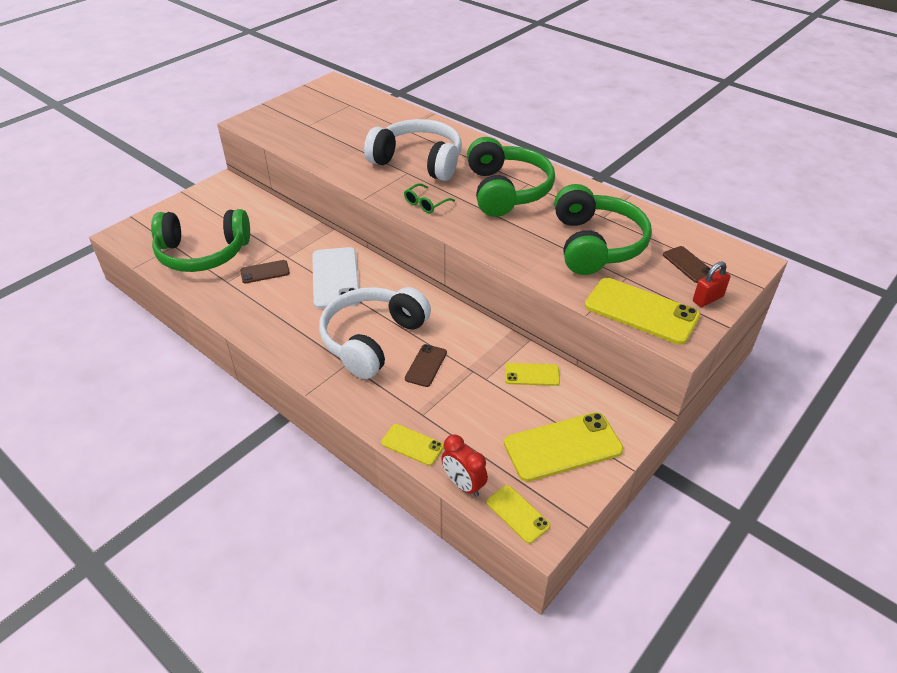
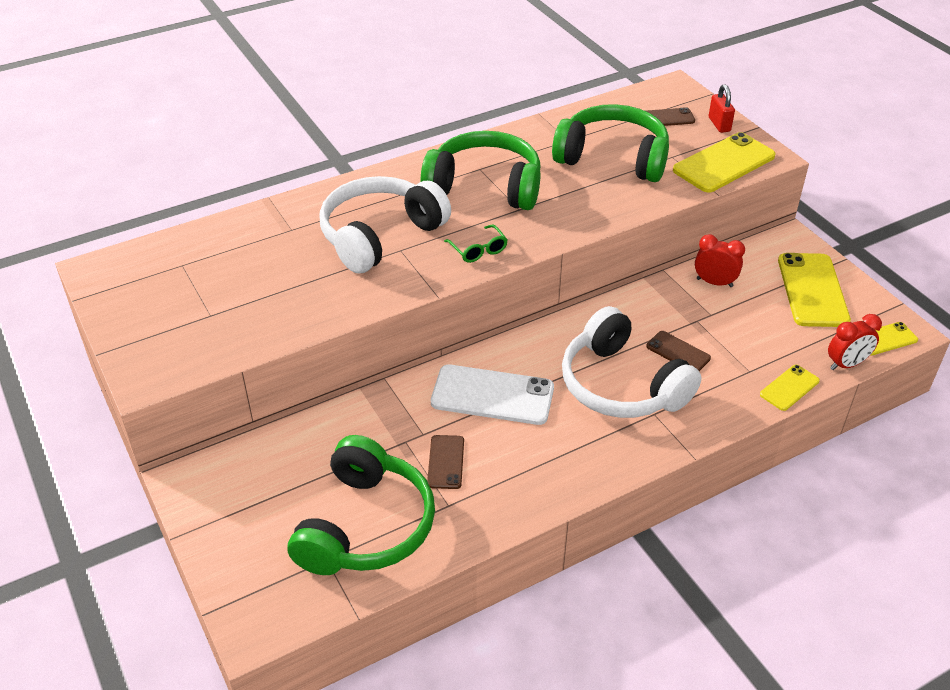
camera: 70 degrees left, 0 degrees up
(532, 374) = (714, 282): yellow phone -> red clock

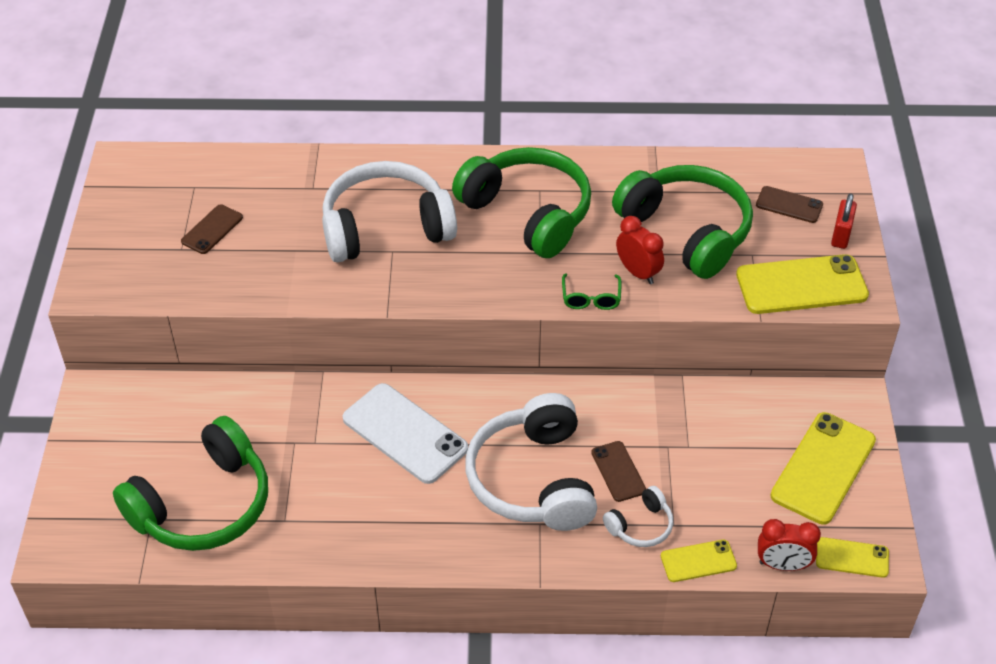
camera: 30 degrees right, 5 degrees up
(446, 462) = (313, 479): brown phone -> brown phone (212, 229)
(478, 250) = (463, 282): green glasses -> green glasses (591, 298)
(714, 282) = (723, 413): red clock -> red clock (638, 272)
(728, 382) = (640, 526): none -> white headphones

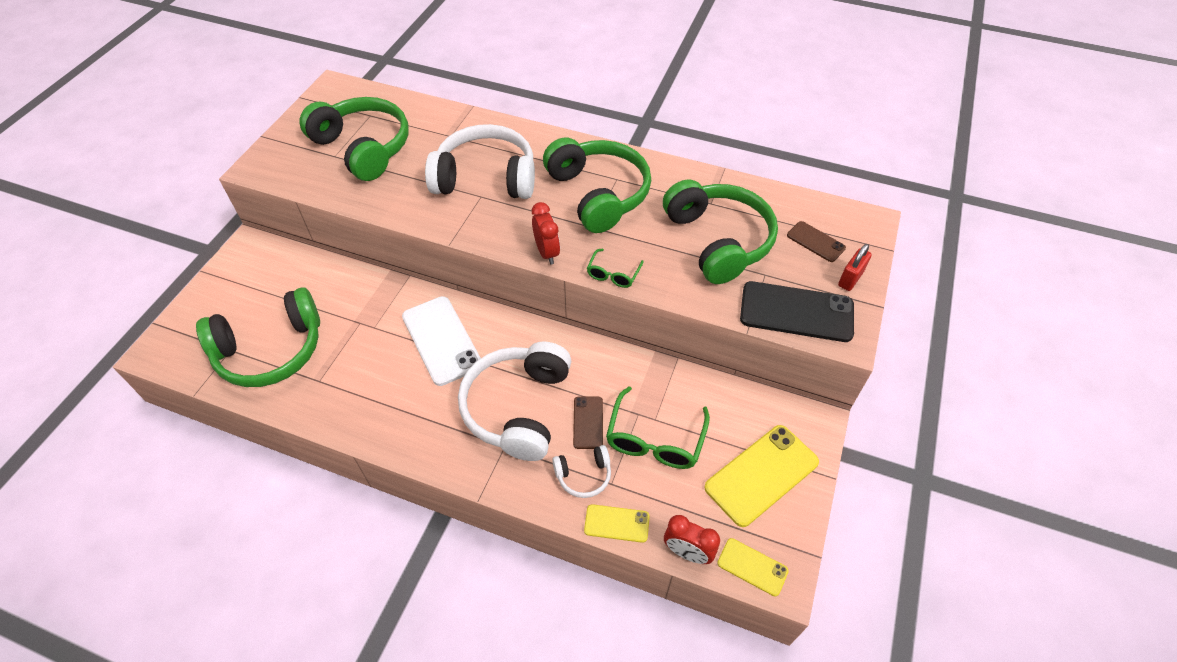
camera: 20 degrees right, 5 degrees up
(212, 229) = (363, 148): brown phone -> green headphones
(638, 272) = (662, 264): red clock -> red clock (547, 252)
(698, 467) = (655, 440): none -> green glasses
(801, 285) = (796, 312): yellow phone -> black phone

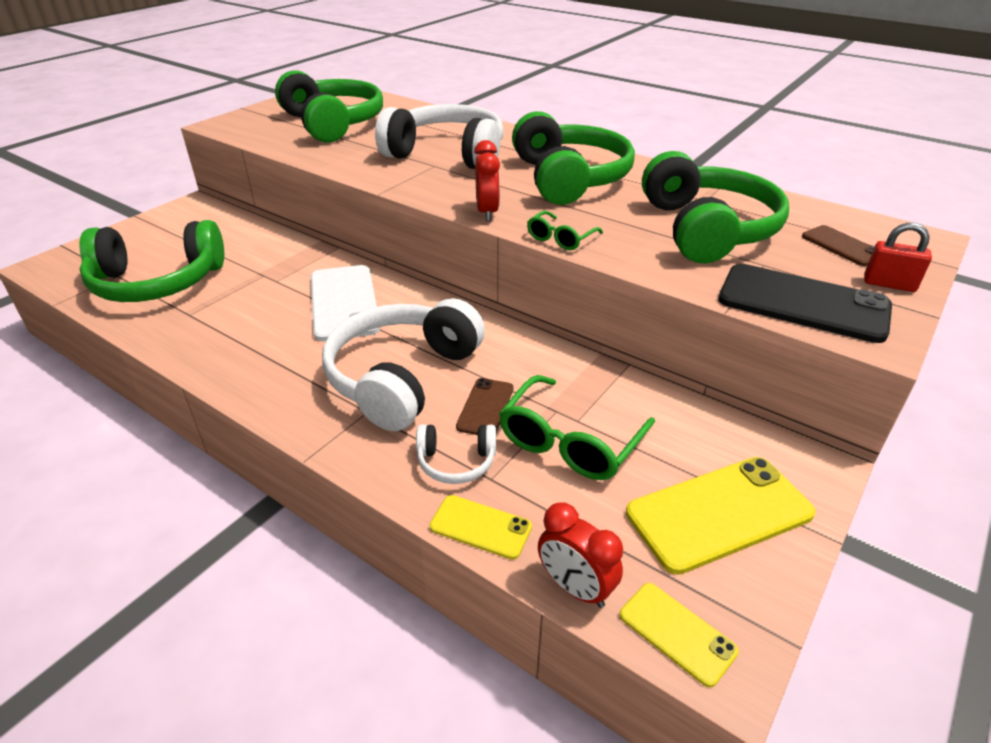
camera: 15 degrees right, 15 degrees down
(850, 279) = (889, 284): red padlock -> red padlock turned 60 degrees clockwise

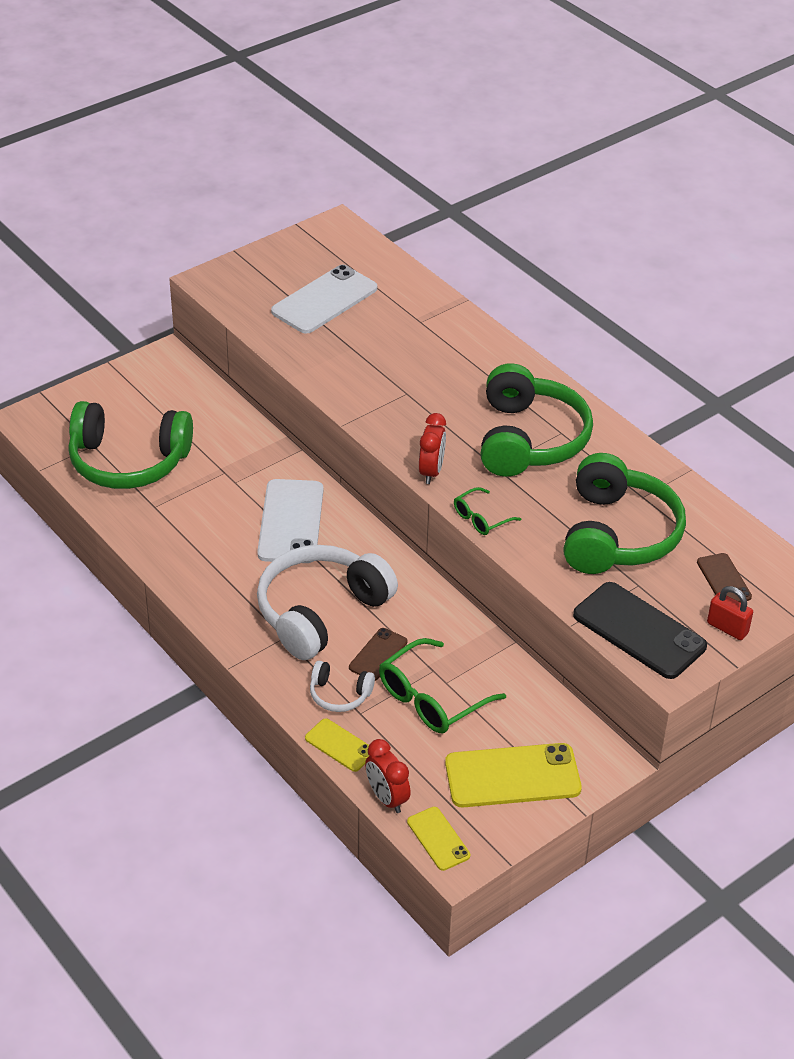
camera: 15 degrees right, 5 degrees up
(333, 123) = (324, 300): green headphones -> white phone
(447, 154) = (425, 377): white headphones -> none

